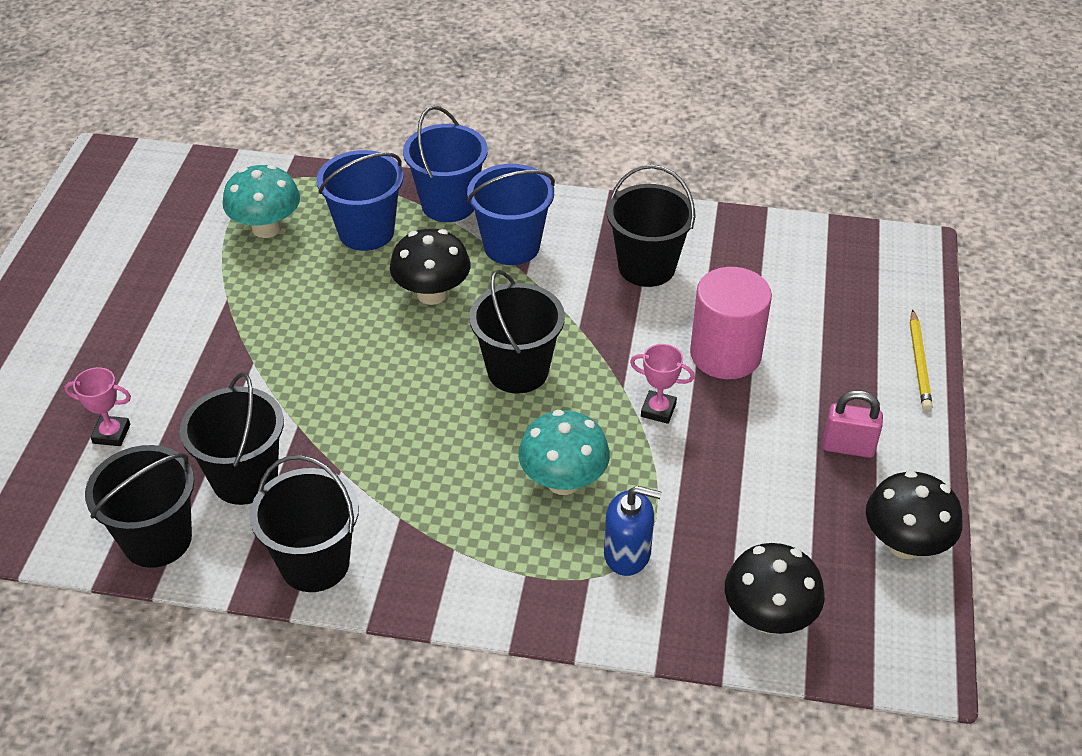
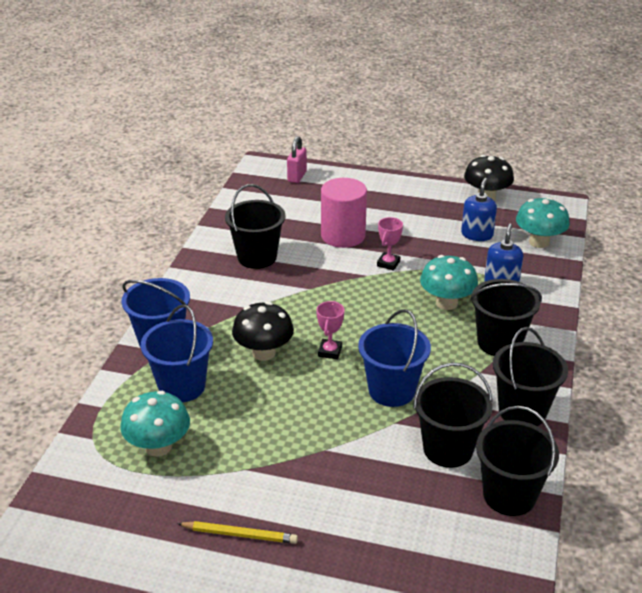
camera: 85 degrees left, 10 degrees down
(111, 434) = (400, 533): pink trophy -> pink trophy (330, 351)
(511, 246) = (220, 313): blue bucket -> blue bucket (392, 390)
(518, 371) = (349, 316): black bucket -> black bucket (499, 343)
(768, 617) = (539, 242): black mushroom -> turquoise mushroom
(771, 525) = (477, 234): none -> blue soap dispenser
(848, 447) = (419, 205): pink padlock -> pink padlock (297, 176)
(919, 363) = (357, 176): yellow pencil -> yellow pencil (240, 534)

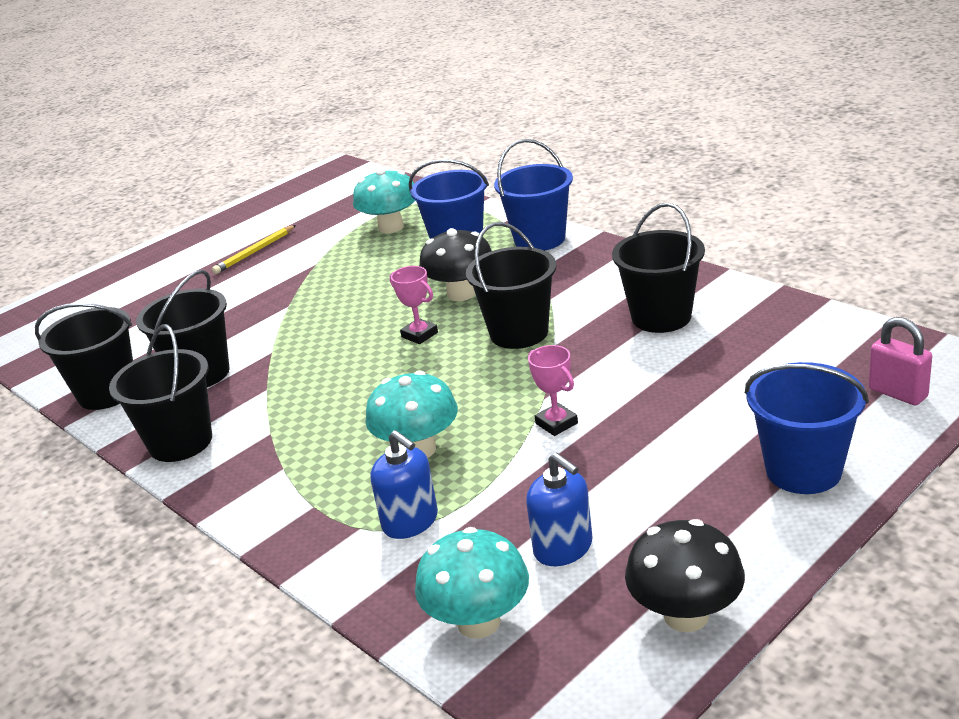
camera: 125 degrees right, 5 degrees down
(343, 235) = (665, 399): pink cylinder -> none
(392, 390) = (315, 361): blue bucket -> blue bucket (803, 470)
(499, 343) = (297, 468): black bucket -> black bucket (519, 333)

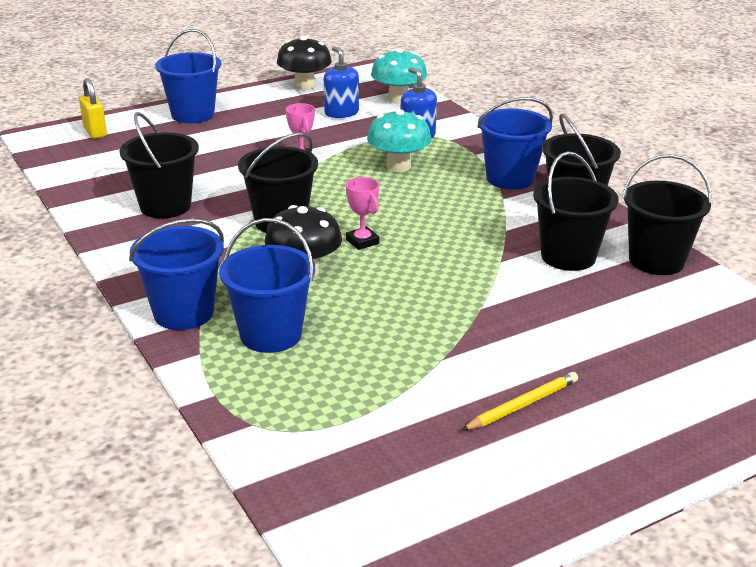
camera: 170 degrees left, 0 degrees up
(260, 469) = (510, 178): none -> blue bucket
(391, 227) = (333, 390): turquoise mushroom -> none
(898, 393) = (95, 132): pink padlock -> yellow padlock

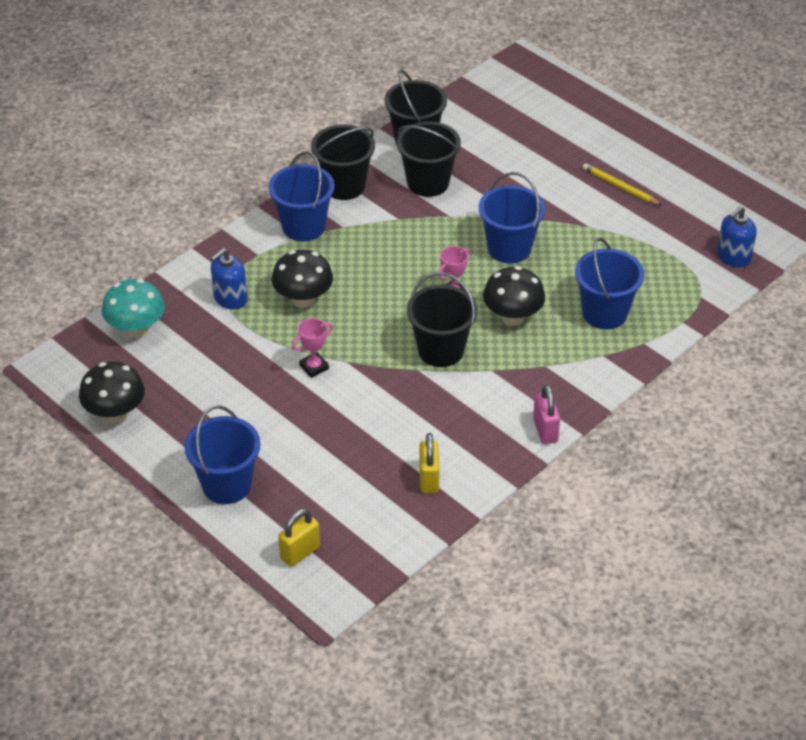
camera: 105 degrees left, 15 degrees up
(117, 191) = (429, 479): none -> yellow padlock
(121, 259) = (545, 430): none -> pink padlock
(165, 206) = (443, 434): black bucket -> none
(183, 313) = (601, 366): blue bucket -> blue bucket (509, 248)
(341, 113) = (186, 365): blue soap dispenser -> blue soap dispenser (733, 257)
(398, 166) = (303, 299): turquoise mushroom -> black mushroom

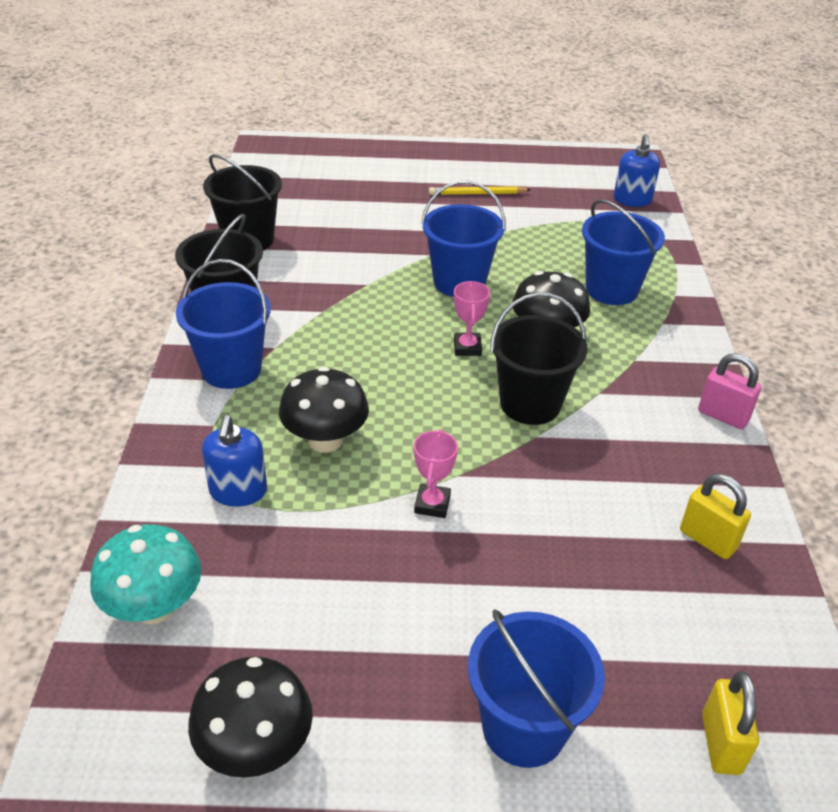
camera: 45 degrees left, 5 degrees down
(428, 183) = (309, 267): black bucket -> none

